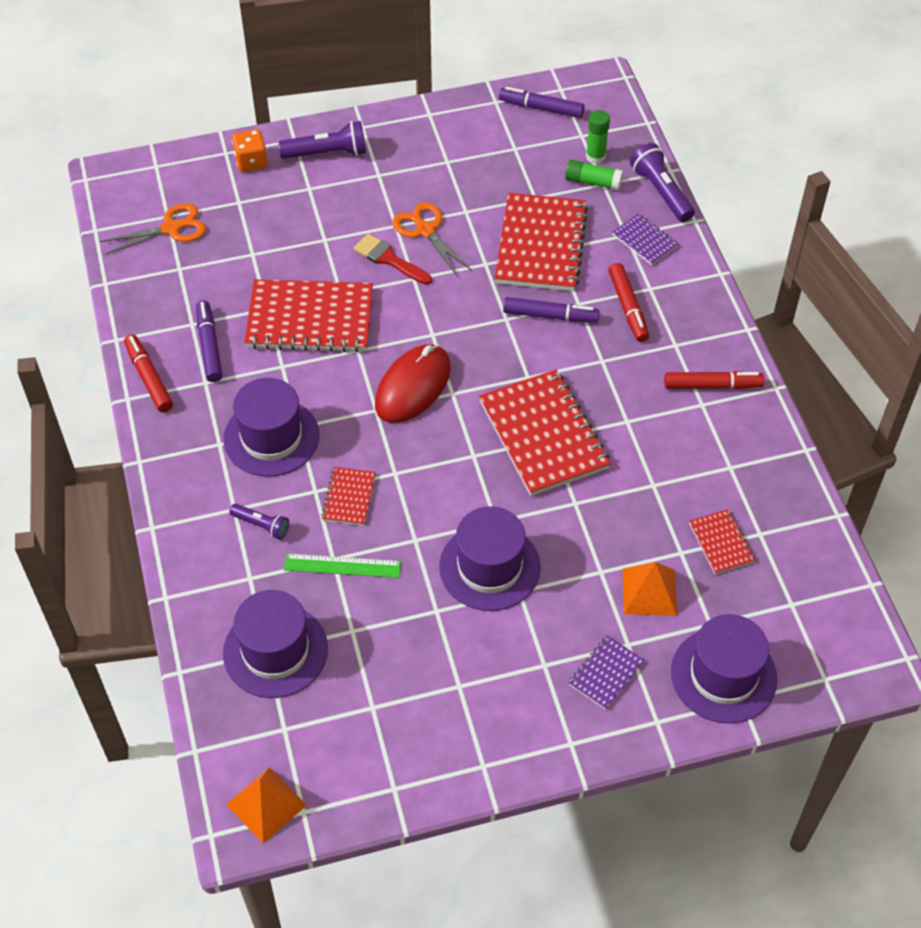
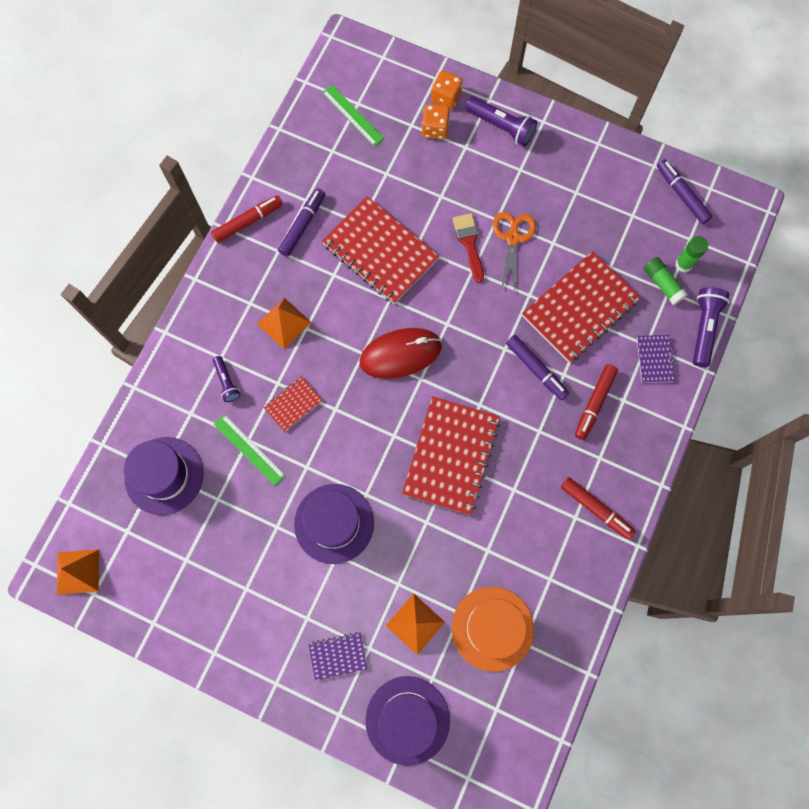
camera: 40 degrees right, 20 degrees up
(149, 378) = (248, 221): red marker -> red marker turned 45 degrees clockwise
(171, 228) = (352, 115): orange scissors -> green ruler
(265, 191) = (435, 129): none -> orange dice
(271, 437) = (284, 323): purple hat -> orange pyramid
(721, 543) = (492, 628): red notebook -> orange hat

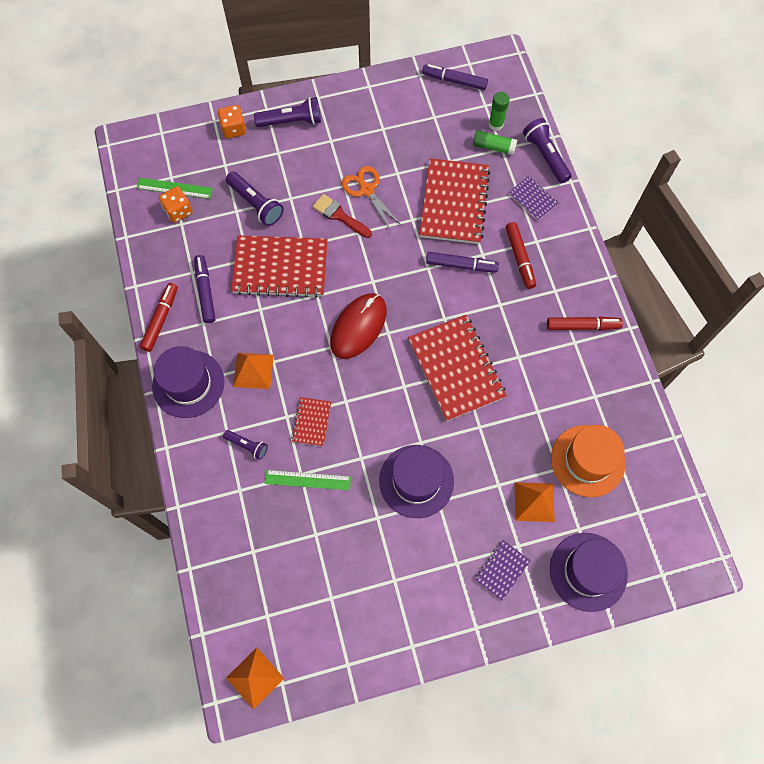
camera: 40 degrees left, 5 degrees down
(164, 475) = (259, 551): purple hat -> purple hat (188, 384)
(407, 179) = (256, 204): none -> purple flashlight
(435, 129) = (245, 155): orange dice -> orange dice (178, 211)

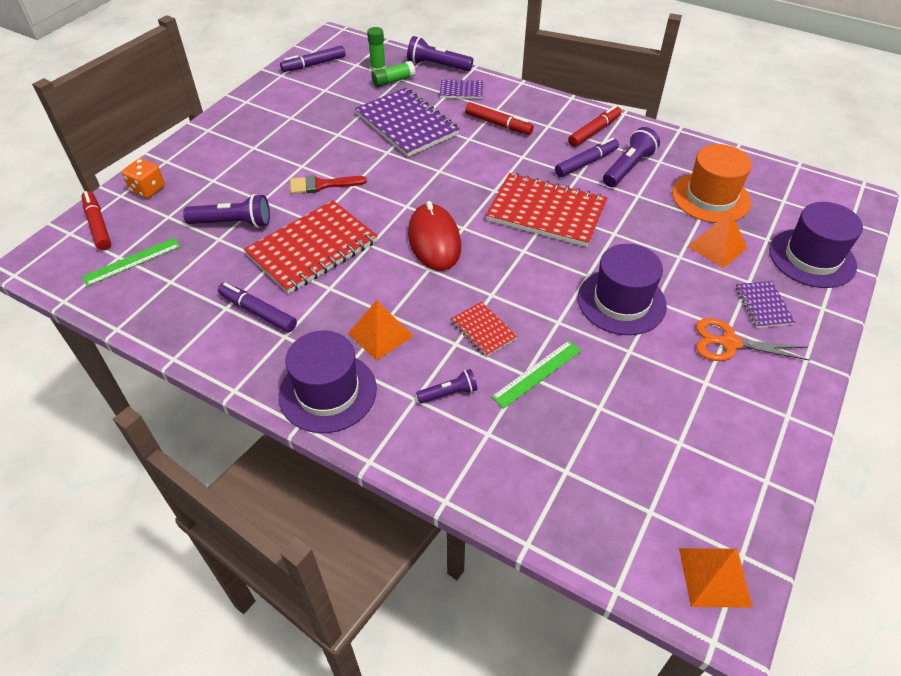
camera: 45 degrees left, 20 degrees down
(161, 319) = (235, 364): red marker -> red marker (98, 225)
(178, 211) = (156, 274): orange dice -> none
(291, 121) = (201, 155): purple flashlight -> purple flashlight (628, 167)
(366, 190) = (325, 157): orange scissors -> orange scissors (729, 343)
(454, 203) = (407, 124): red notebook -> purple notebook
(461, 265) = (462, 153): purple marker -> purple marker (586, 163)

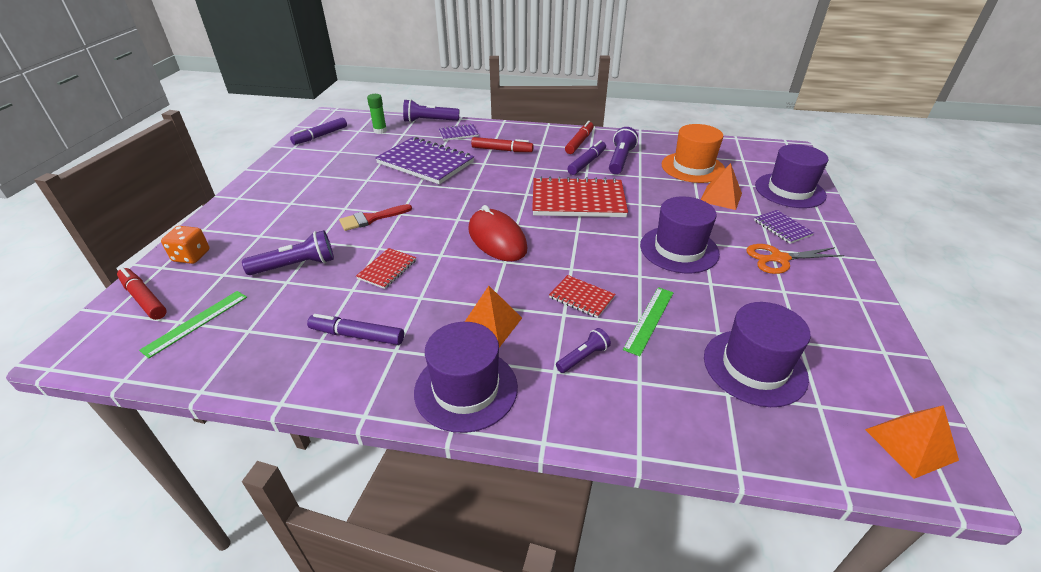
camera: 20 degrees left, 10 degrees down
(312, 249) = (387, 269): red notebook -> red notebook, size x0.48
(393, 81) = (397, 136): green glue stick -> none
(612, 454) = (754, 367): none -> purple hat

